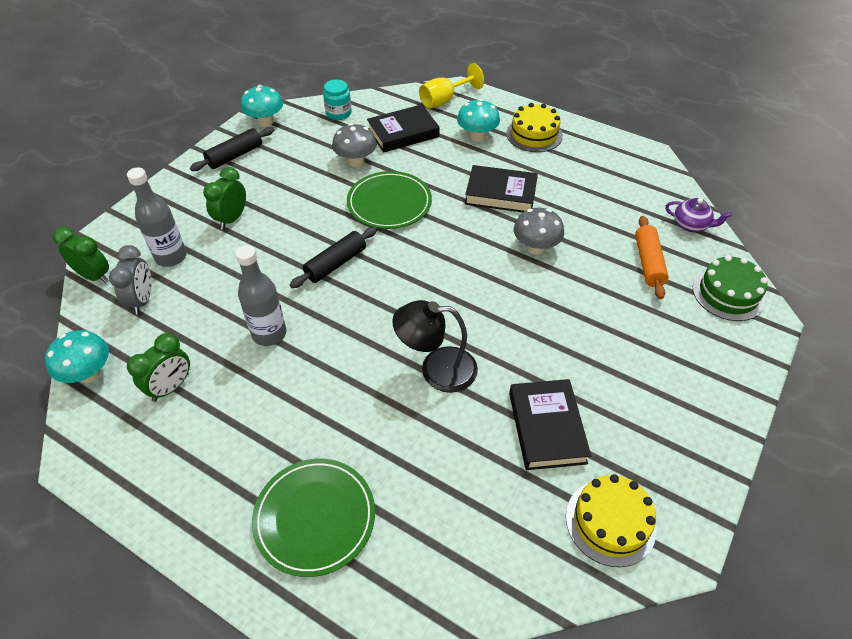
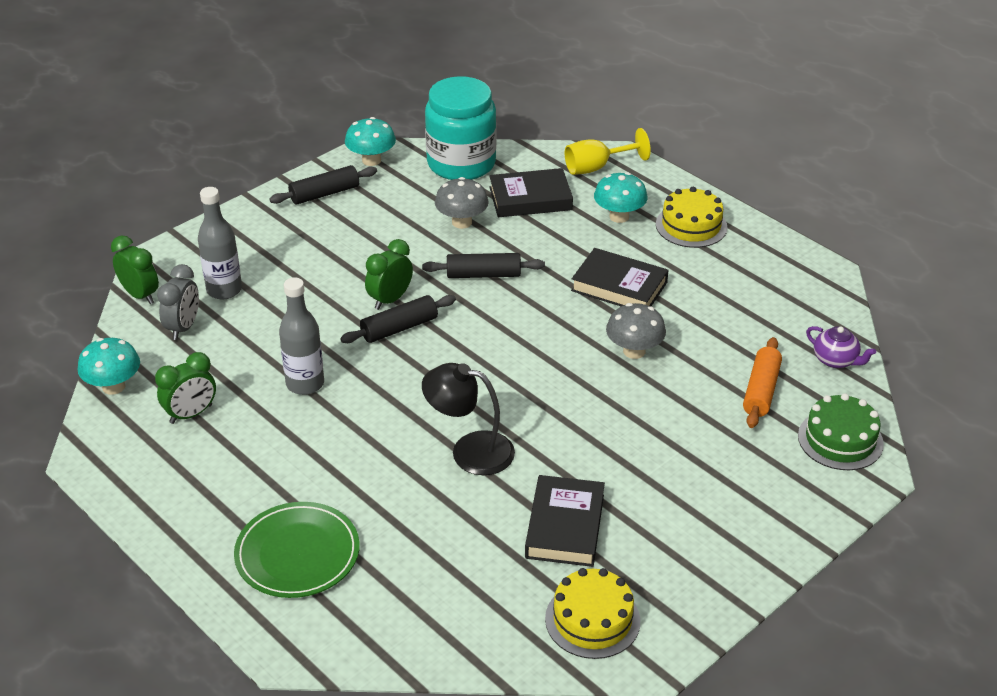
camera: 15 degrees right, 10 degrees down
(232, 219) = (300, 262): green clock -> green clock (390, 300)
(338, 113) = (461, 163): turquoise jar -> turquoise jar, size x2.14
(389, 203) = (483, 275): green plate -> black rolling pin

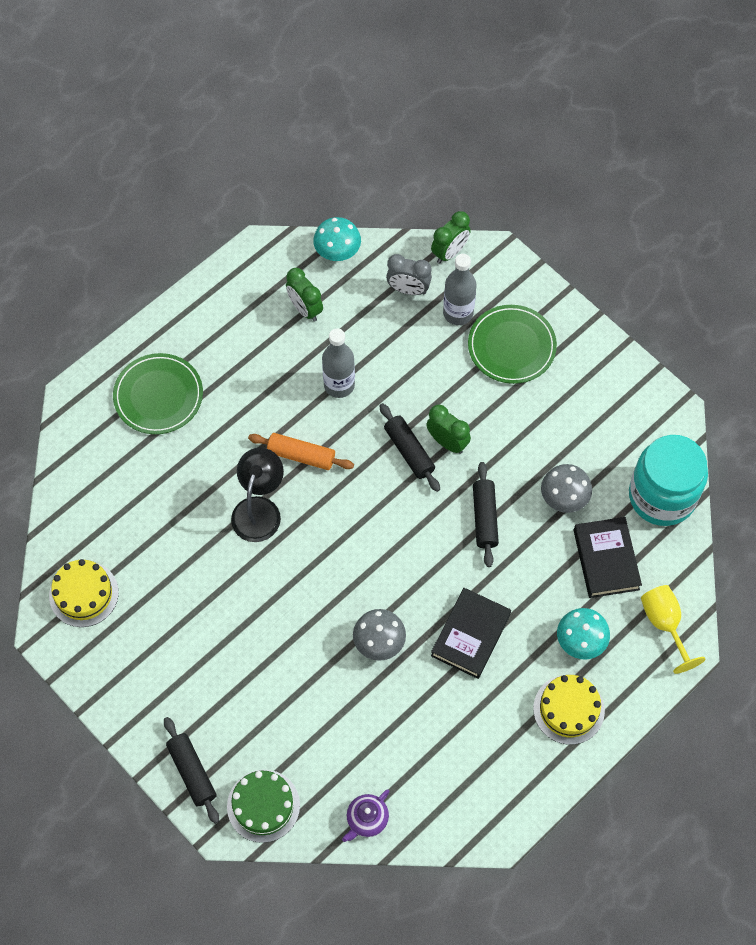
camera: 90 degrees right, 25 degrees up
(275, 252) = (511, 346): none -> green plate
(324, 193) = (603, 378): black rolling pin -> black rolling pin (192, 772)
(371, 160) = (661, 415): turquoise mushroom -> none
(565, 526) = (175, 578): black book -> none
(761, 390) = (326, 746): orange rolling pin -> orange rolling pin (301, 455)

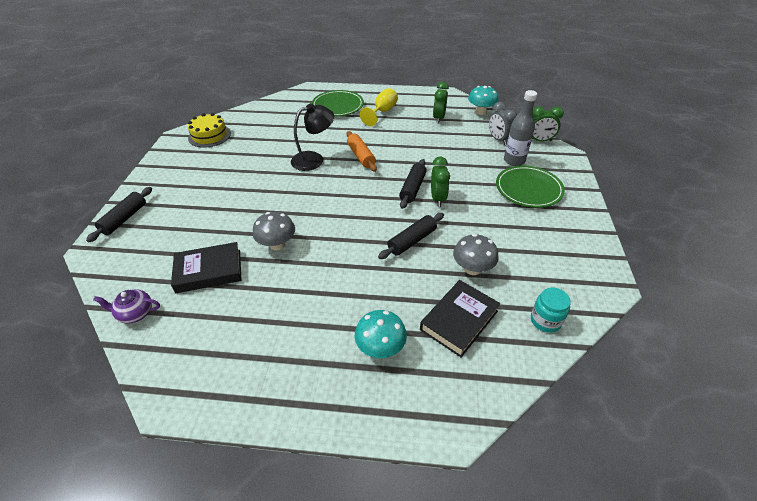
camera: 50 degrees right, 20 degrees down
(263, 805) = (117, 258): green cake -> none
(339, 385) = (416, 147): grey bottle -> none
(470, 635) = (324, 283): black book -> black book (209, 271)
(568, 709) = (317, 378): yellow cake -> none
(662, 496) = (545, 320): turquoise jar -> turquoise jar, size x0.47
(664, 624) = (453, 396): yellow goblet -> yellow goblet (382, 112)

